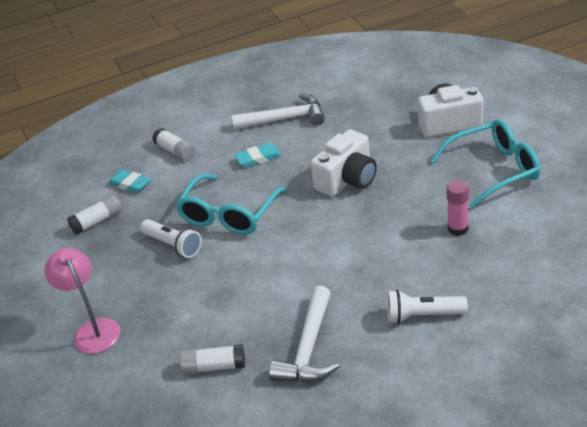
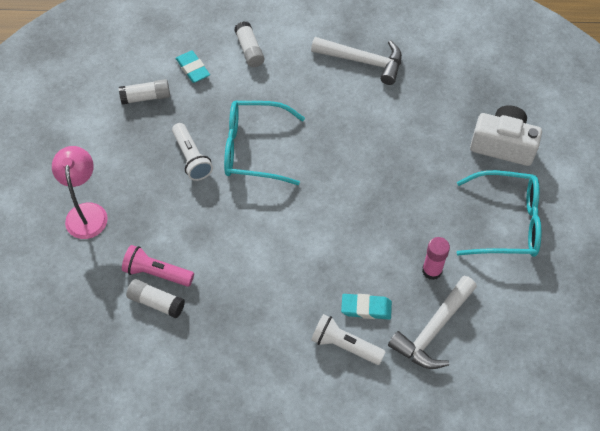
camera: 20 degrees right, 20 degrees up
(198, 344) = (156, 273): none -> pink flashlight
(229, 215) = (253, 149): turquoise glasses -> turquoise glasses turned 45 degrees clockwise
(258, 158) = (314, 96): turquoise eraser -> turquoise eraser (366, 308)
(308, 348) = (237, 326): white hammer -> white hammer (433, 330)
(347, 179) = (374, 163): white camera -> none

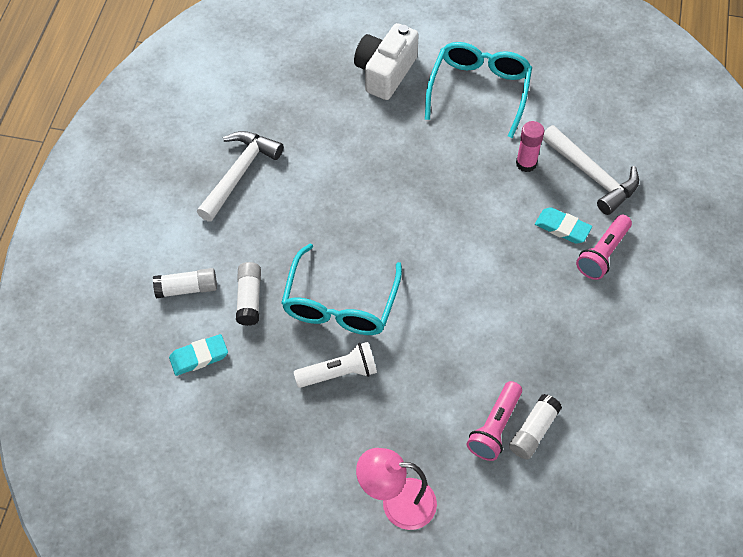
camera: 80 degrees left, 0 degrees up
(146, 97) = (231, 417): white glue stick -> white glue stick (249, 298)
(344, 345) = (602, 254): white flashlight -> pink flashlight
(366, 308) = (562, 228): turquoise eraser -> turquoise eraser turned 75 degrees counterclockwise

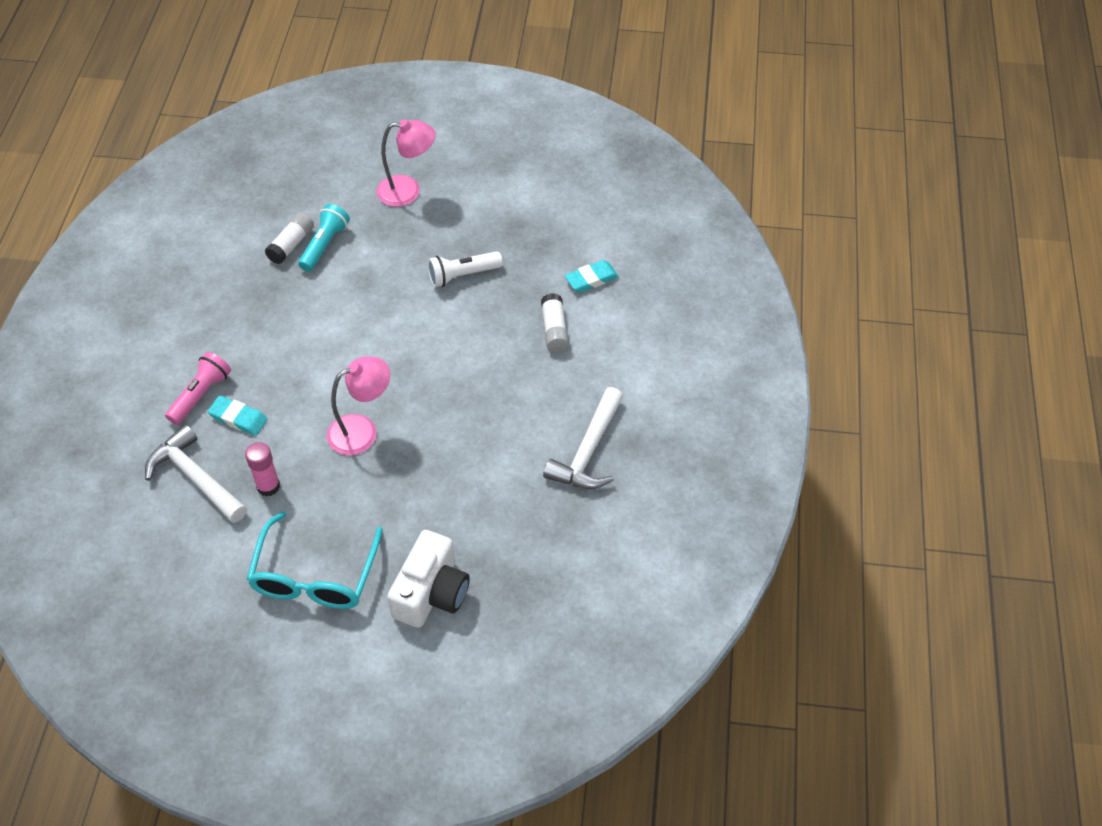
camera: 175 degrees right, 5 degrees down
(187, 288) = (616, 334): white glue stick -> none
(340, 304) = (466, 331): turquoise glasses -> none
(444, 207) = (362, 430): none -> pink lamp
(495, 427) = (324, 245): pink flashlight -> turquoise flashlight

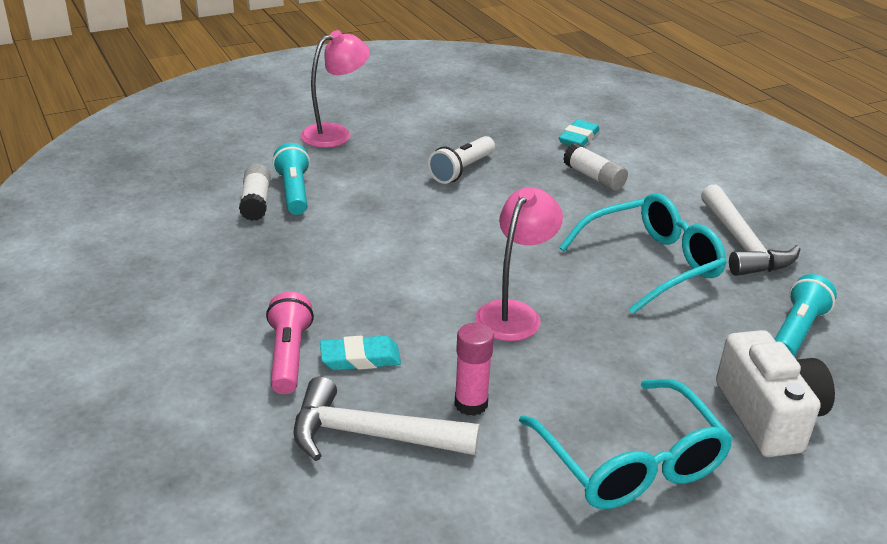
camera: 35 degrees left, 20 degrees down
(500, 435) = (652, 264): none -> turquoise glasses
(531, 544) = (797, 331): none -> turquoise flashlight

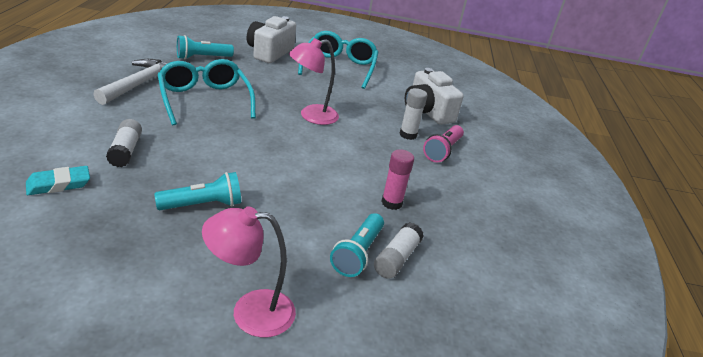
camera: 150 degrees left, 0 degrees up
(360, 358) = (408, 135): turquoise eraser -> white glue stick
(371, 435) = (427, 112): white hammer -> white camera
(461, 170) = (203, 205): white flashlight -> turquoise flashlight
(471, 404) = (376, 101): pink glue stick -> pink glue stick (391, 203)
(652, 264) = (204, 99): turquoise glasses -> turquoise glasses turned 60 degrees clockwise

